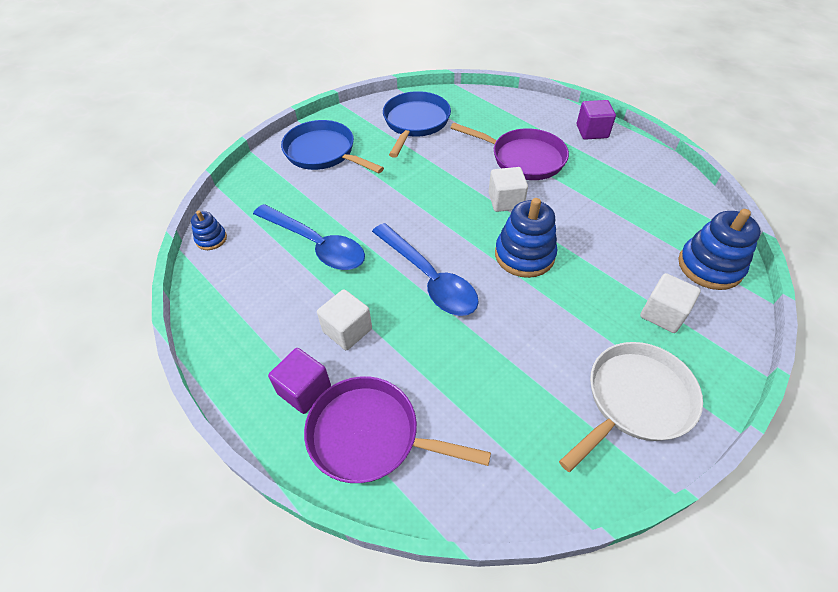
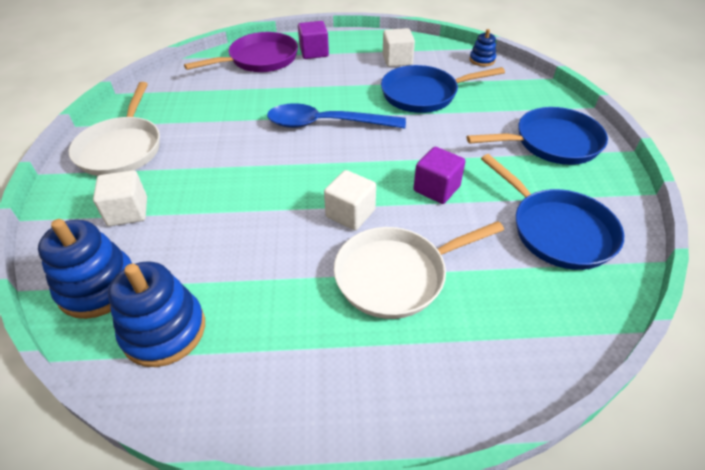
camera: 130 degrees right, 5 degrees down
(316, 245) = (423, 94): blue spoon -> blue pan
(347, 330) = (332, 77): white cube -> white cube (397, 60)
(523, 158) = (396, 275): purple pan -> white pan
(524, 255) = (279, 181): blue stacking toy -> blue stacking toy (164, 330)
(592, 131) = (373, 399): purple cube -> purple cube (436, 188)

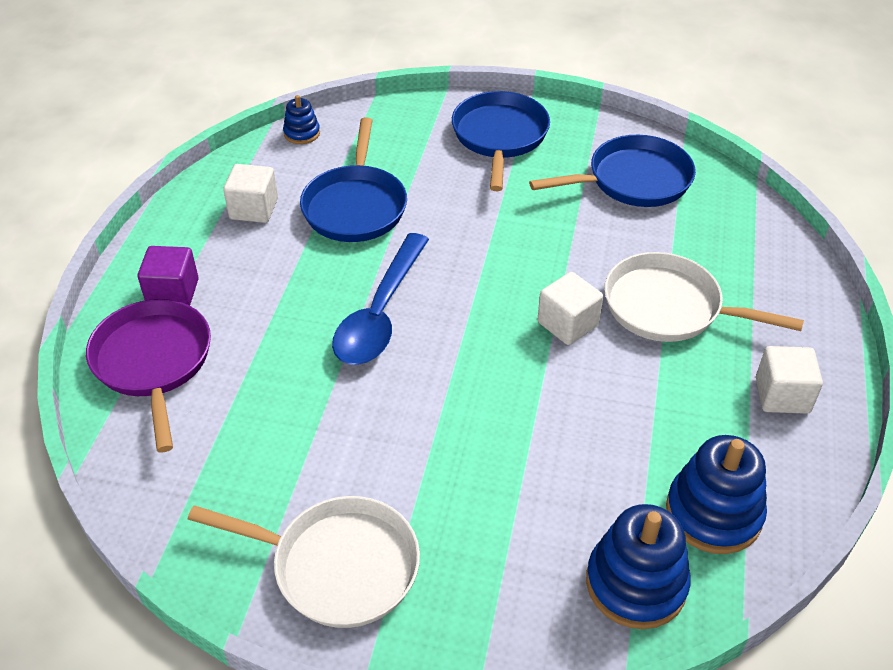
camera: 75 degrees left, 0 degrees up
(128, 212) = (498, 553): white cube -> white cube (782, 395)
(396, 275) = (669, 307): white pan -> white pan turned 120 degrees clockwise
(436, 188) = (547, 244): purple cube -> none

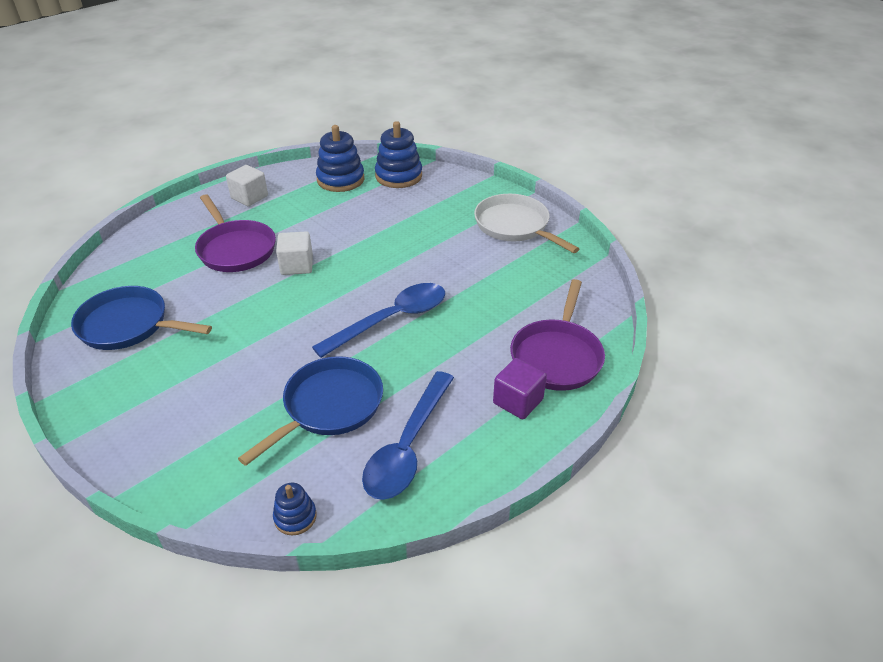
camera: 145 degrees left, 5 degrees down
(254, 209) = (407, 447): white cube -> blue spoon
(499, 137) = (151, 412): blue pan -> none
(669, 307) = (235, 249): white pan -> purple pan

